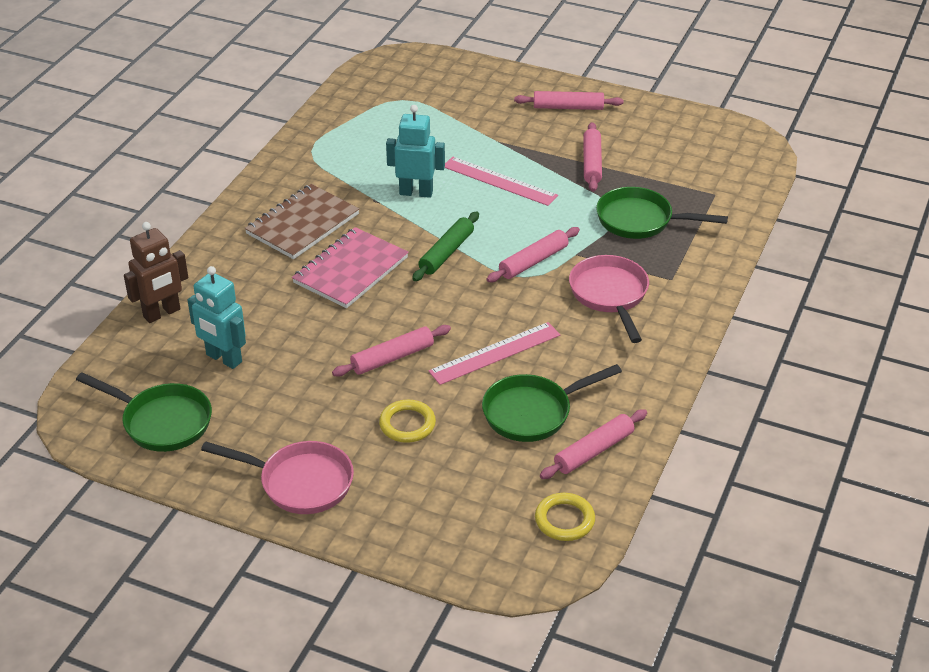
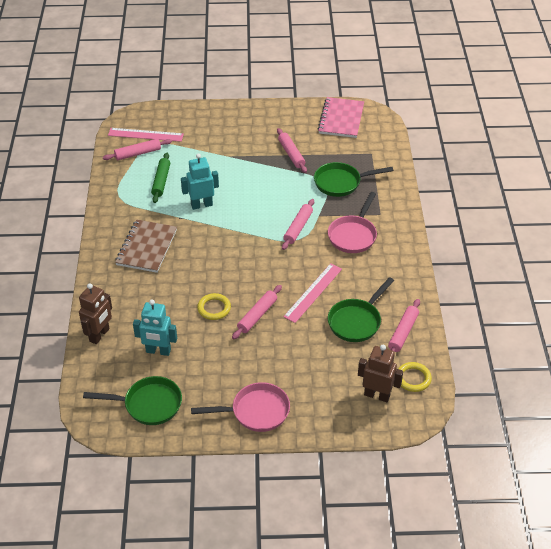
camera: 25 degrees left, 5 degrees up
(351, 270) = (196, 268): pink notebook -> pink notebook (341, 119)
(407, 424) = (292, 353): yellow ring -> yellow ring (214, 308)
(446, 253) = (245, 238): green rolling pin -> green rolling pin (161, 181)
(492, 523) = (377, 395): none -> brown robot
(499, 181) = (245, 182): pink ruler -> pink ruler (145, 135)
(568, 107) = (255, 121): pink rolling pin -> pink rolling pin (138, 153)
(610, 295) = (353, 235): pink pan -> pink pan turned 120 degrees counterclockwise

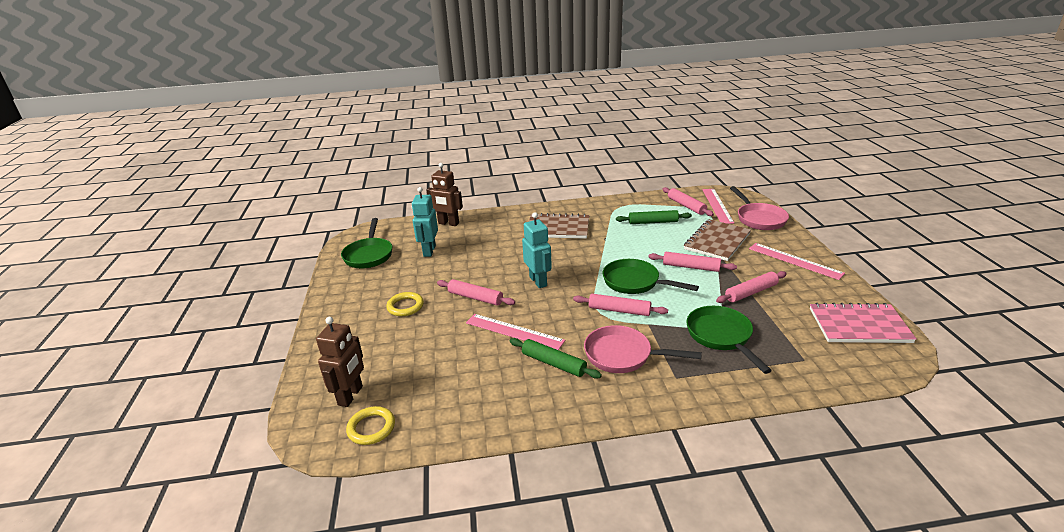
camera: 85 degrees right, 15 degrees down
(201, 205) = (629, 247): turquoise robot -> turquoise robot (538, 281)
(211, 151) = (717, 241): none -> brown notebook
(214, 308) = (483, 272): yellow ring -> yellow ring (405, 306)
(254, 120) = (794, 261): none -> pink ruler
(255, 411) = (347, 311): pink pan -> pink pan (759, 219)
(356, 273) = (554, 363): none -> green rolling pin
(356, 321) = (470, 370): green pan -> green pan (635, 282)
(403, 332) = (452, 414): pink rolling pin -> pink rolling pin (691, 267)

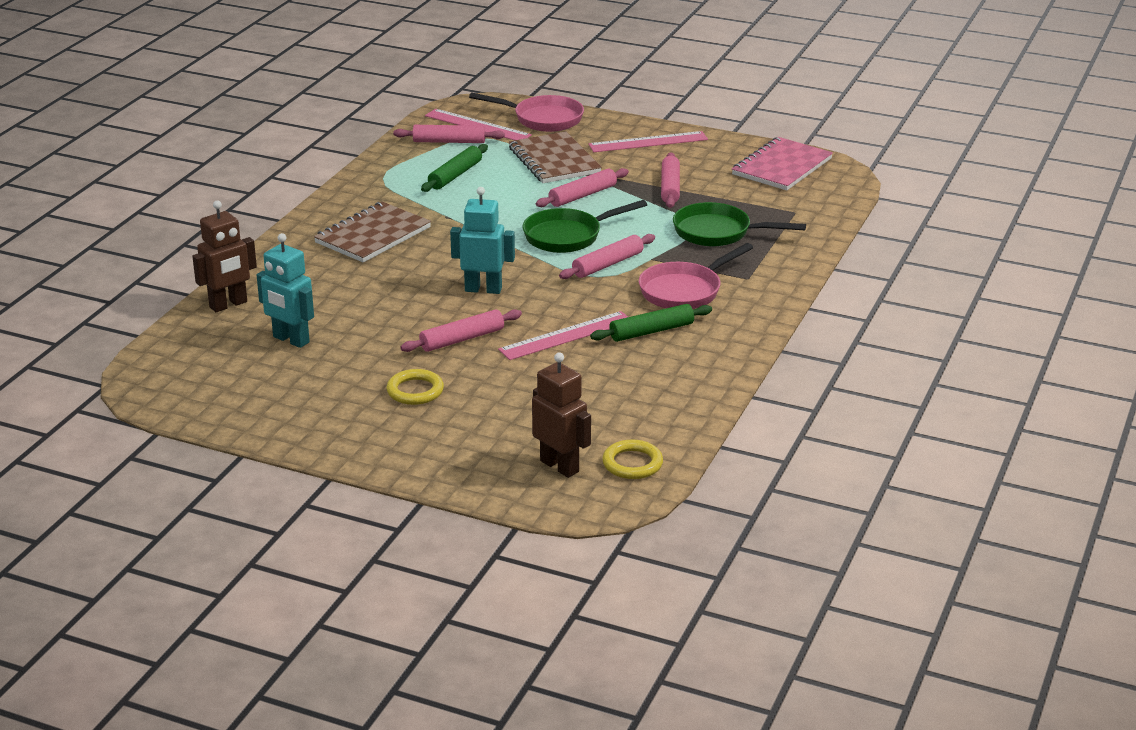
camera: 60 degrees left, 0 degrees up
(369, 255) = (227, 388): green pan -> none

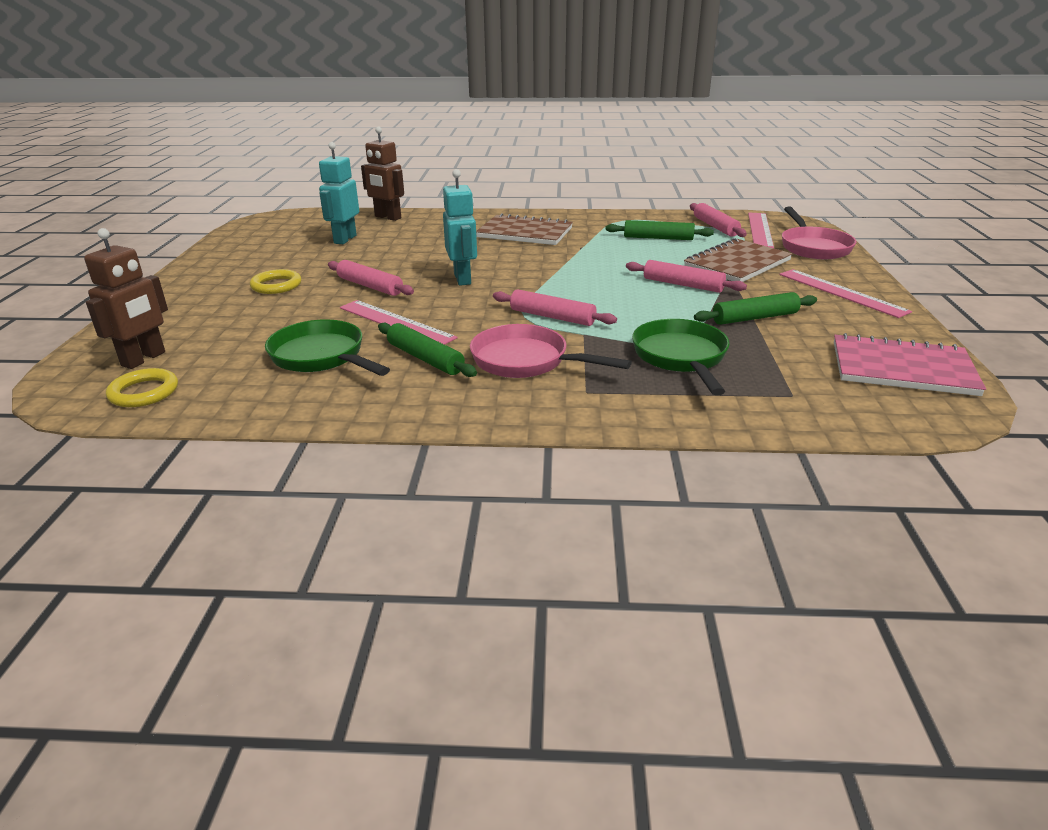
camera: 70 degrees right, 0 degrees up
(568, 236) = (593, 292): green pan -> green pan (321, 357)
(670, 187) = (755, 318): pink rolling pin -> green rolling pin

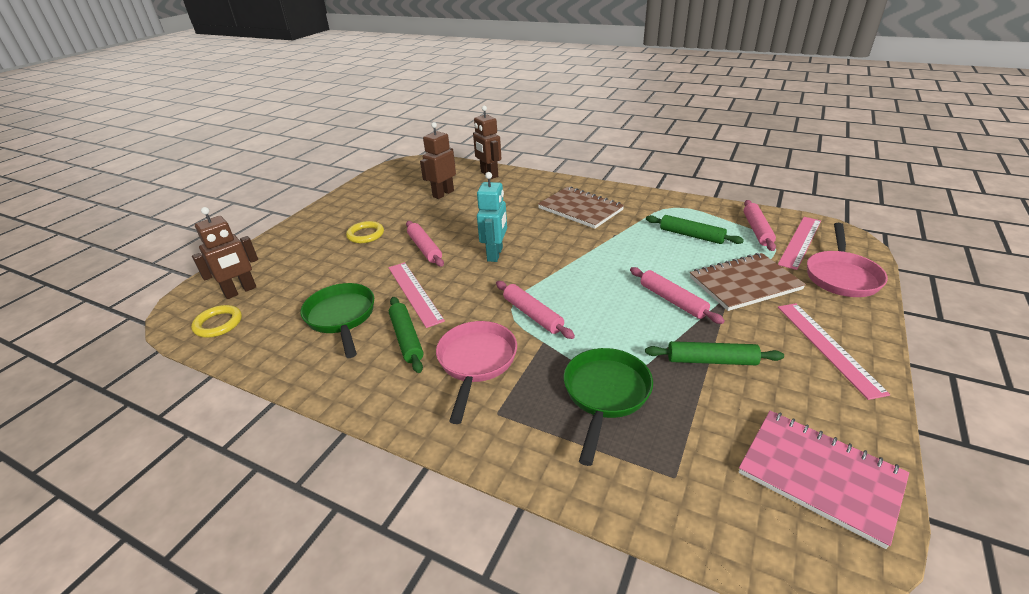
camera: 25 degrees right, 5 degrees up
(345, 239) = (443, 194): turquoise robot -> brown robot
(526, 361) = (476, 362): pink pan -> pink pan turned 45 degrees clockwise

